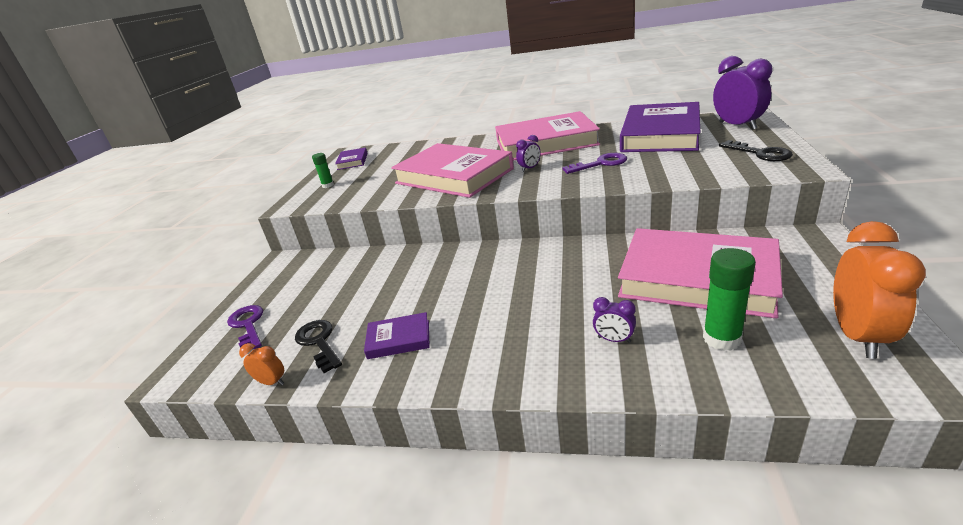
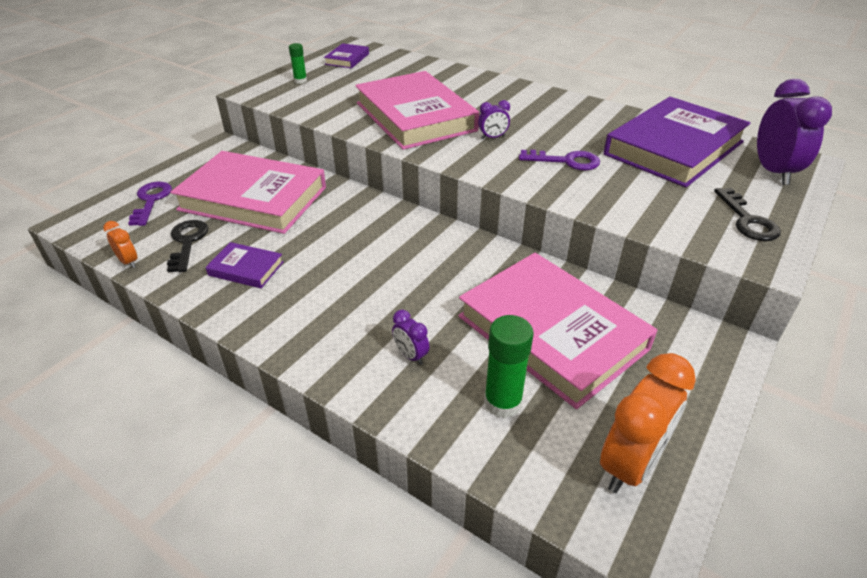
camera: 20 degrees right, 10 degrees up
(545, 143) = (544, 110): pink book -> pink book (253, 198)

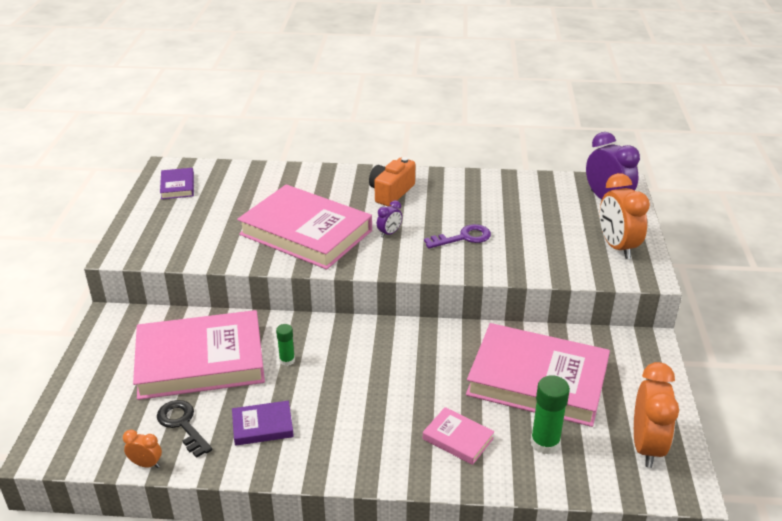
camera: 30 degrees left, 5 degrees down
(151, 200) = (99, 400): purple key -> none
(300, 81) = (157, 225): green glue stick -> green glue stick (287, 360)
(410, 355) = (458, 438): purple clock -> pink book
(528, 106) = (391, 192): none -> orange camera
(674, 148) = (529, 200): purple book -> none
(747, 220) = (617, 247): black key -> orange clock

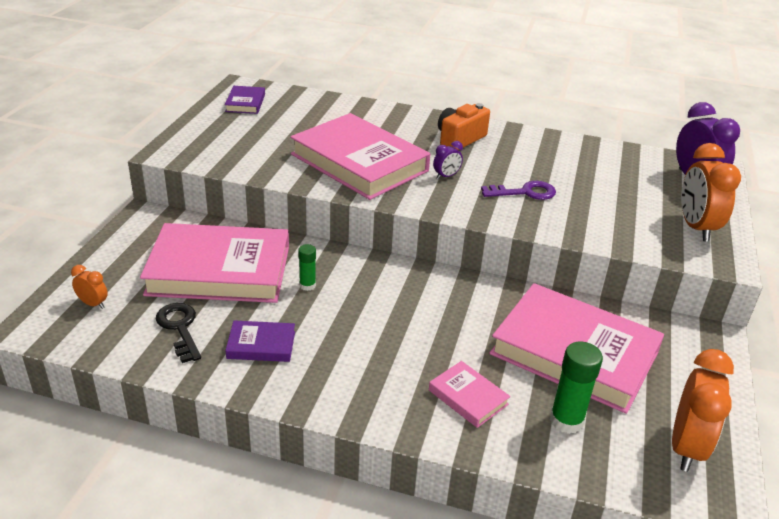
camera: 10 degrees right, 0 degrees up
(146, 464) = (129, 360): orange clock -> orange clock (93, 304)

